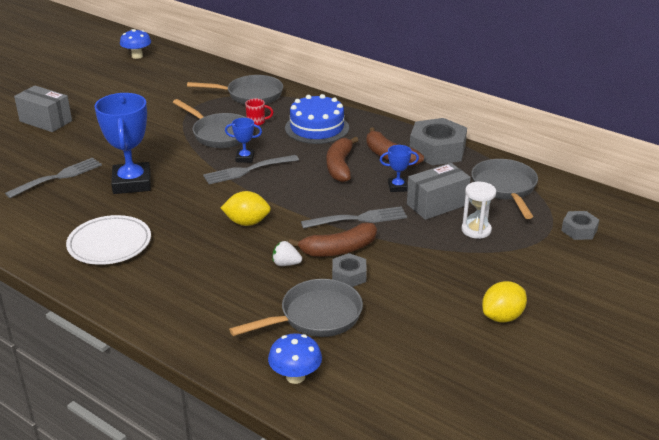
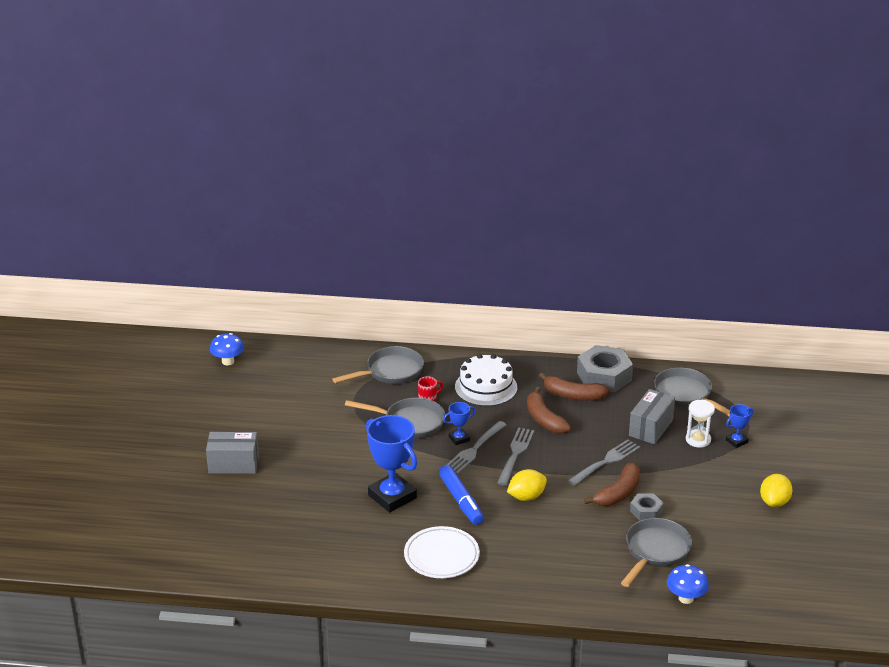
camera: 30 degrees left, 0 degrees up
(58, 177) = (321, 515): grey fork -> grey fork (515, 454)
(185, 205) = (461, 500): none -> blue marker
(286, 264) = (592, 519): white strawberry -> none
(317, 128) = (486, 387): blue cake -> white cake
(397, 187) = (607, 422): blue trophy -> blue trophy (736, 441)
(579, 230) = (766, 413): grey nut -> none

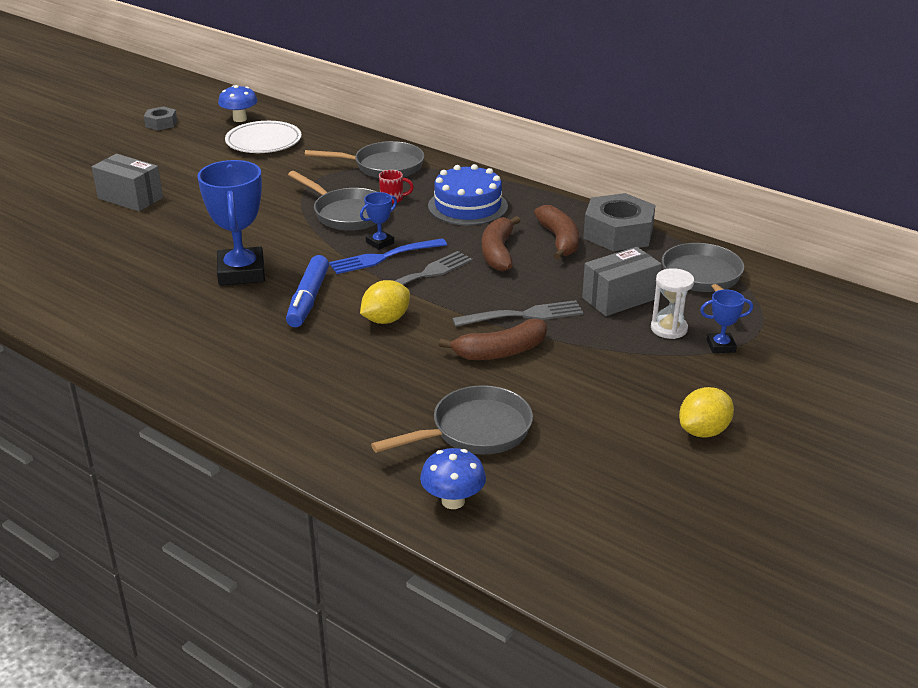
camera: 30 degrees right, 0 degrees up
(441, 556) = (218, 345): white plate -> white plate (263, 142)
(459, 439) = (380, 243): blue trophy -> blue trophy turned 45 degrees counterclockwise
(474, 449) = (384, 257): grey fork -> blue fork
(486, 387) = (467, 206): white cake -> blue cake
(526, 497) = (386, 320): yellow lemon -> yellow lemon turned 45 degrees counterclockwise
(573, 395) = (559, 240): brown banana -> brown banana turned 150 degrees counterclockwise
(646, 511) = (514, 382): grey nut -> grey nut (161, 123)

